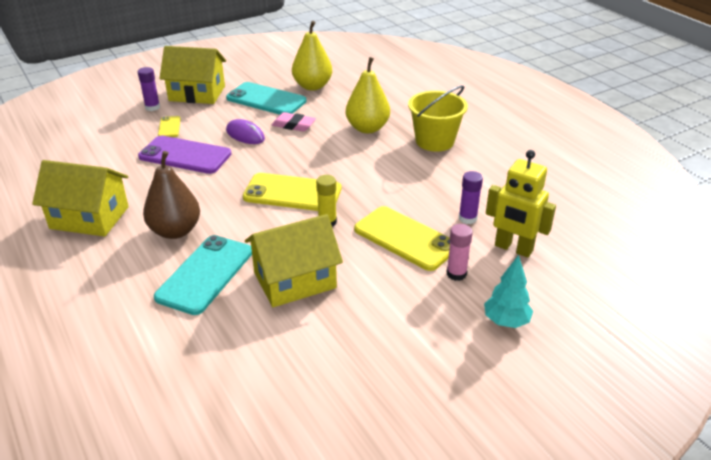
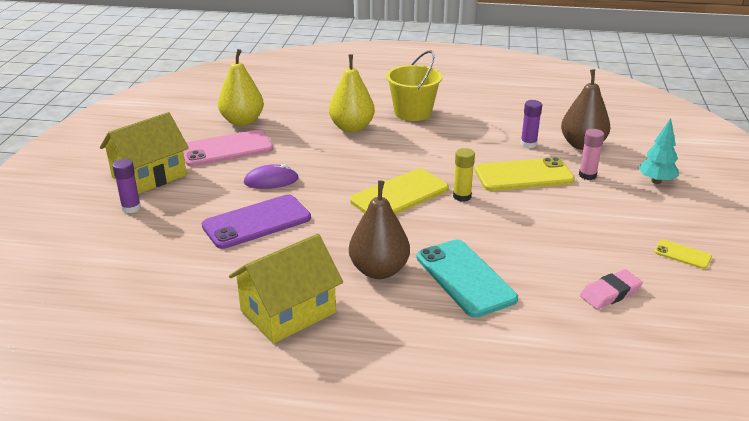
camera: 50 degrees left, 5 degrees down
(169, 127) = (188, 212): yellow phone -> yellow phone (682, 254)
(266, 100) = (226, 149): turquoise phone -> pink phone
(293, 125) = (293, 154): pink eraser -> pink eraser (610, 293)
(295, 280) = (522, 239): yellow house -> none
(513, 248) = (582, 145): yellow robot -> brown pear

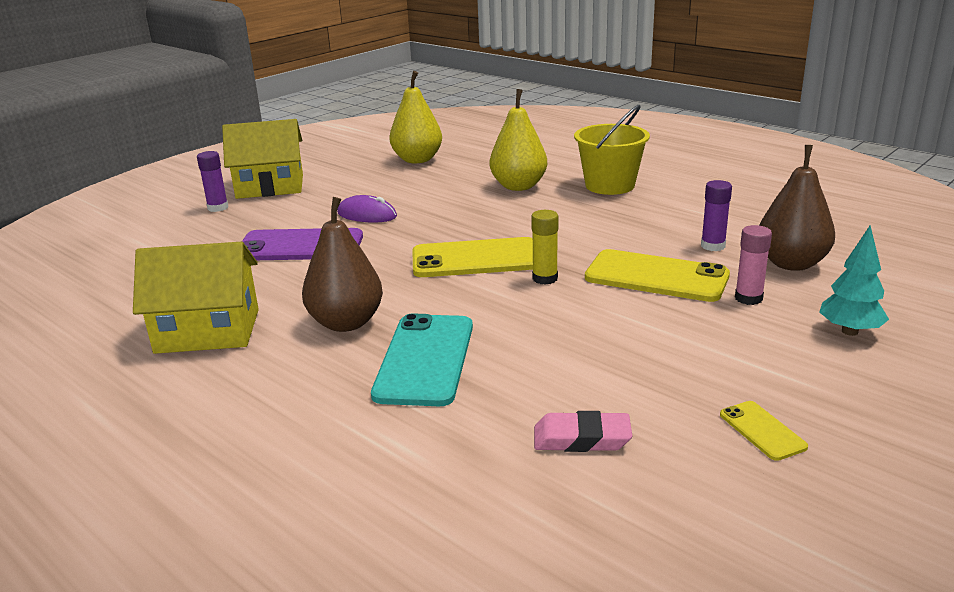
camera: 35 degrees right, 5 degrees down
(226, 149) = (368, 179): pink phone -> none

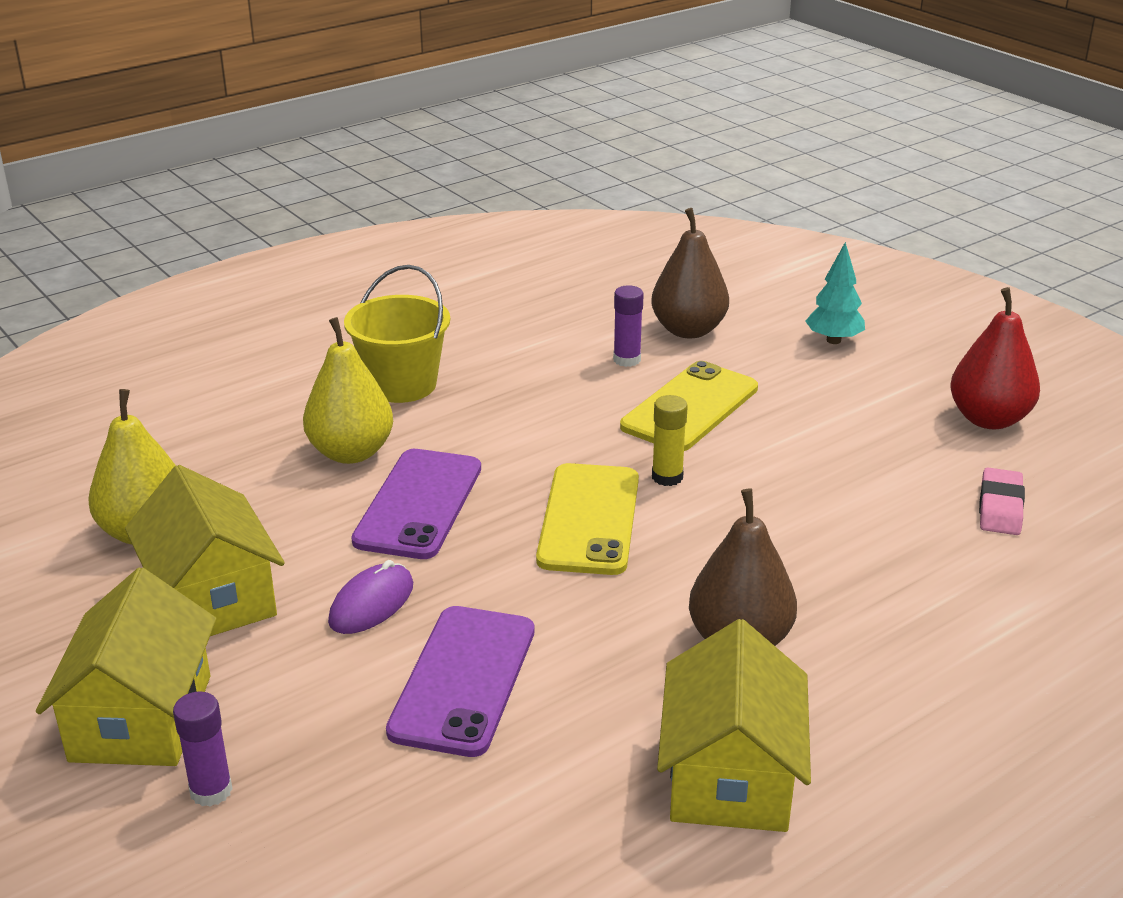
camera: 80 degrees left, 5 degrees up
(365, 182) = (212, 597): none -> yellow house
(425, 359) = (844, 584): turquoise phone -> none
(471, 211) = (419, 504): none -> purple phone
(748, 298) = (756, 370): pink glue stick -> none
(762, 430) = (988, 419): yellow phone -> red pear

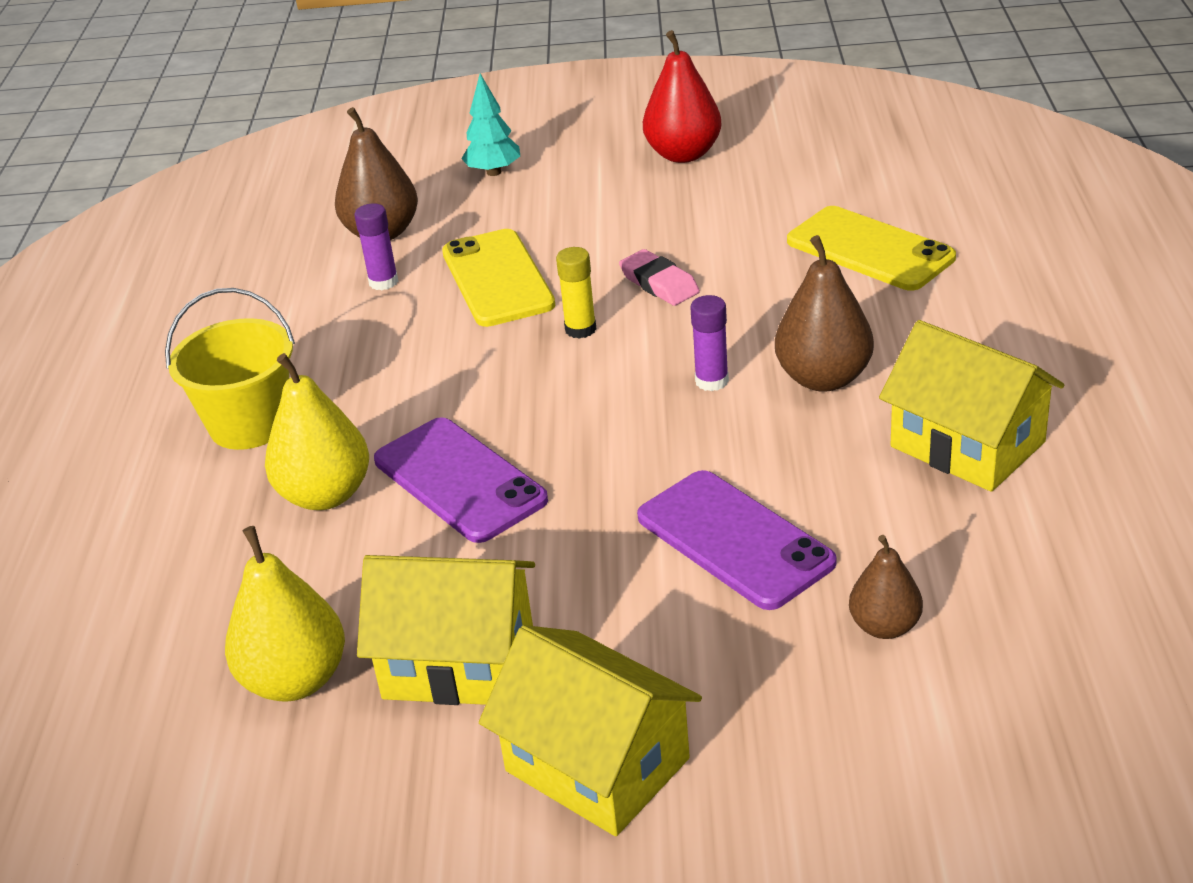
camera: 50 degrees left, 5 degrees up
(211, 791) = (742, 744): purple glue stick -> purple glue stick (711, 381)
(371, 603) = (576, 559): purple mouse -> none
(417, 821) = (884, 626): none -> brown pear
(589, 519) = (592, 392): yellow phone -> yellow phone (870, 249)
(1000, 507) = (791, 198): pink eraser -> pink eraser (659, 283)

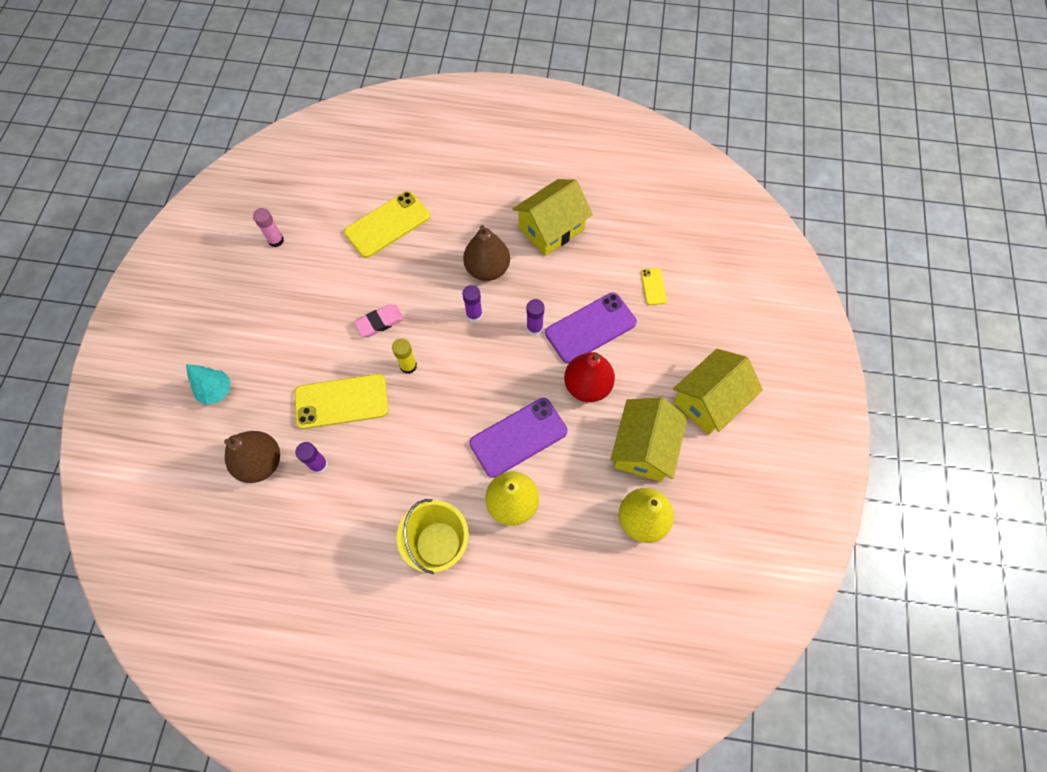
camera: 85 degrees left, 30 degrees up
(683, 154) = (248, 287): red pear -> red pear (587, 386)
(707, 461) = (534, 328): none -> purple glue stick
(782, 156) = (276, 240): none -> pink glue stick
(884, 626) = (653, 286): brown pear -> yellow phone

